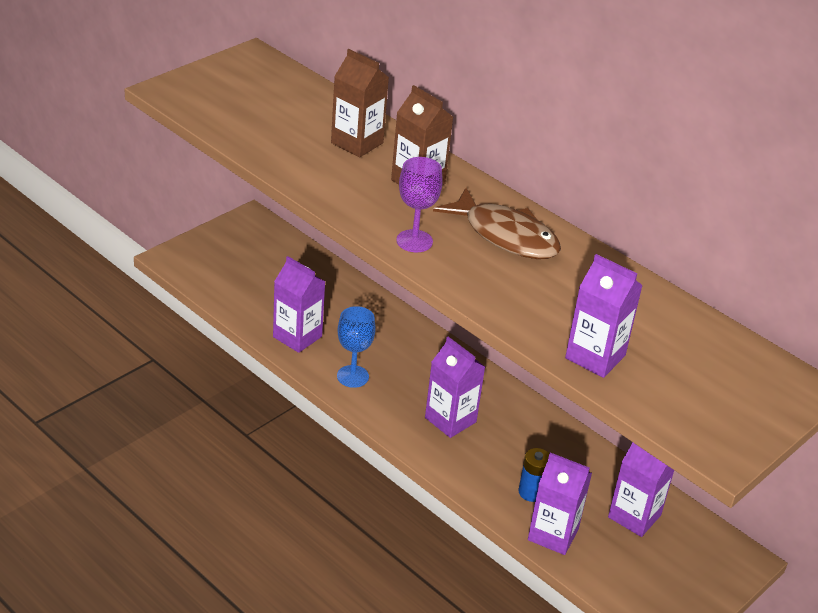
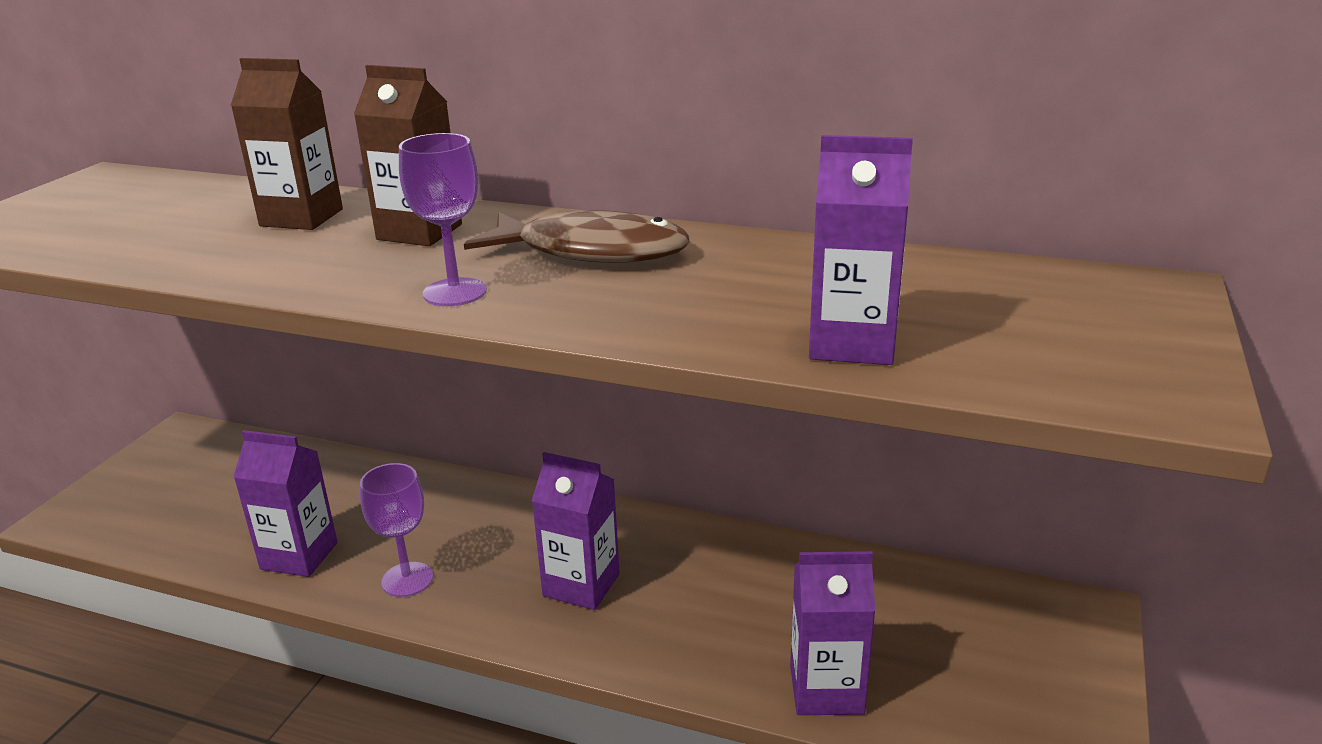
camera: 20 degrees left, 10 degrees down
(352, 376) = (407, 579): blue goblet -> purple goblet
(531, 492) = (755, 640): blue battery -> none
(634, 516) = (912, 614): purple carton -> none

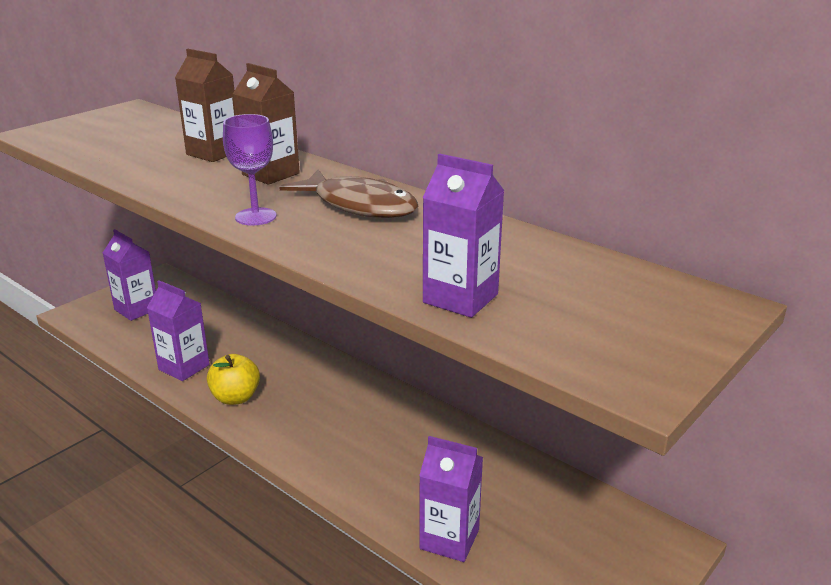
camera: 20 degrees right, 0 degrees up
(407, 579) = (235, 397): purple goblet -> yellow apple
(581, 585) = (336, 429): purple carton -> purple carton (136, 309)

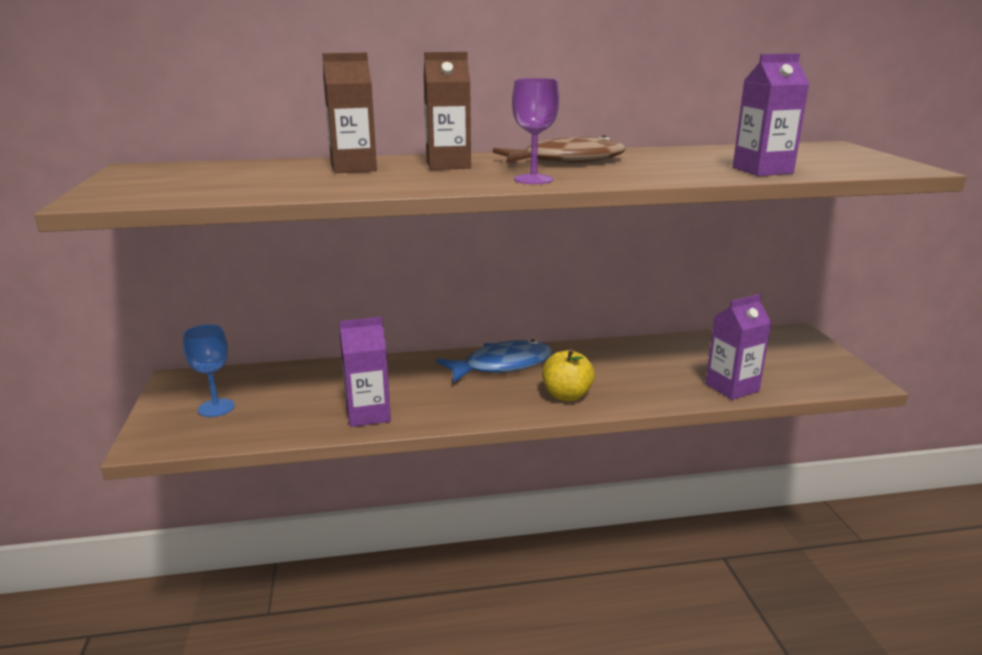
camera: 50 degrees left, 5 degrees down
(136, 309) = (216, 408): purple carton -> blue goblet
(235, 397) = (456, 406): yellow apple -> yellow apple (566, 395)
(333, 385) = (502, 365): none -> blue fish

